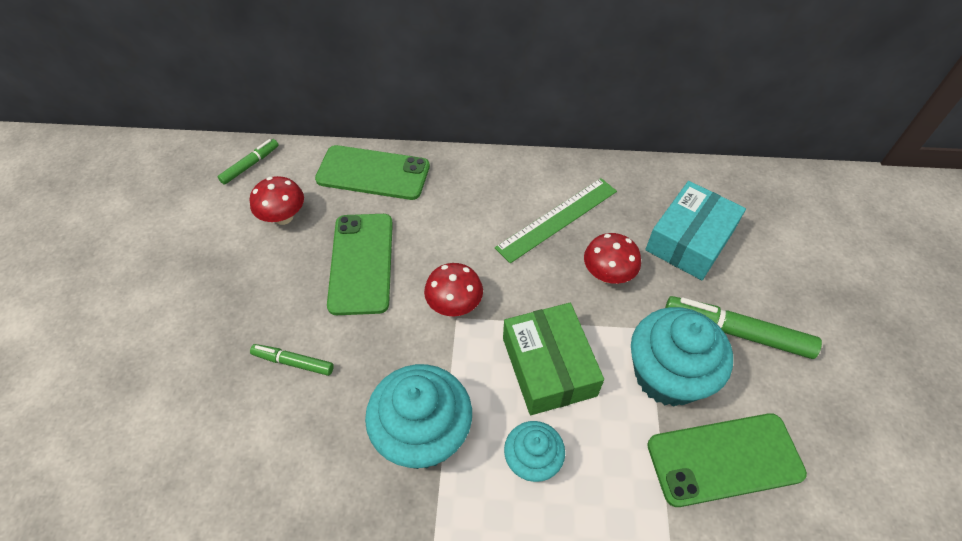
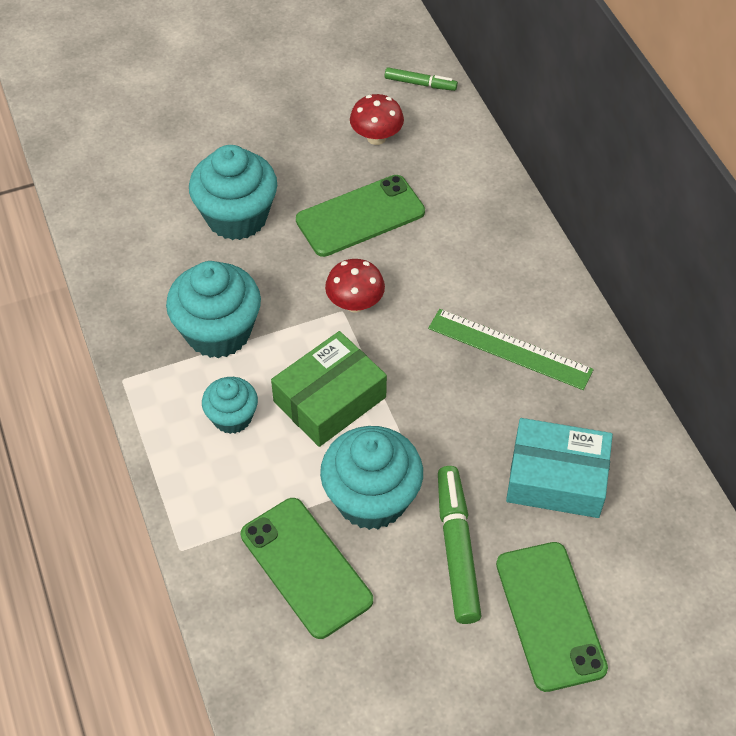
camera: 65 degrees right, 0 degrees up
(293, 362) = (237, 217): green marker -> turquoise cupcake
(373, 173) = (471, 177): green phone -> green phone (550, 615)
(607, 274) = (463, 415): red mushroom -> none

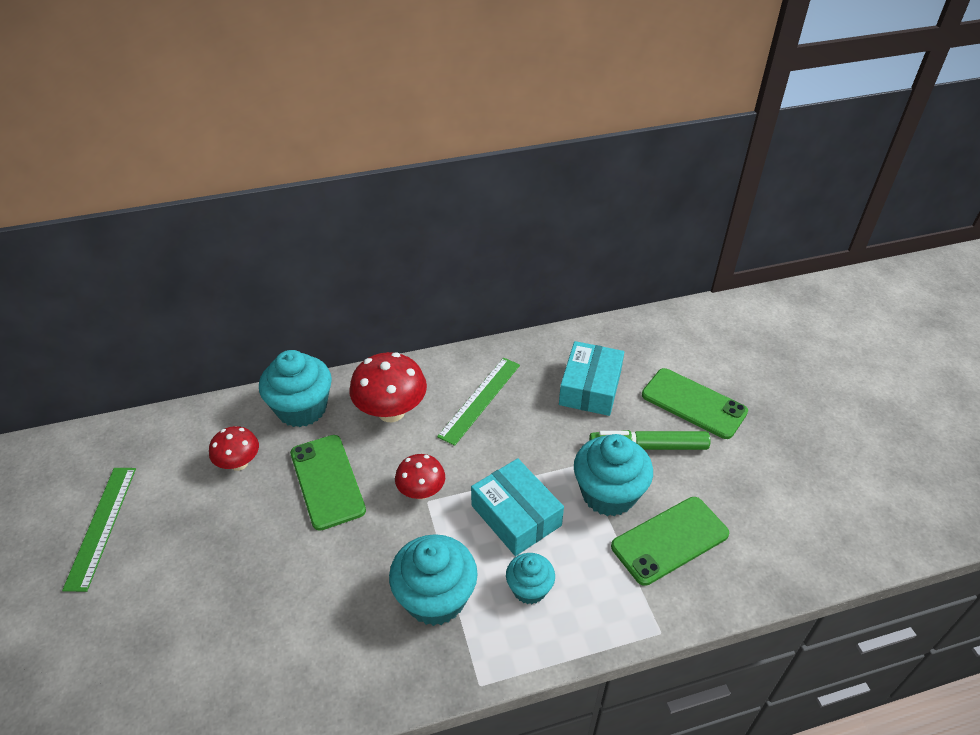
camera: 85 degrees left, 10 degrees down
(237, 217) = (301, 579): turquoise cupcake -> turquoise cupcake (302, 408)
(288, 56) = (102, 526): none -> green ruler
(329, 399) = (516, 515): green box -> turquoise box
(420, 84) = (187, 427): green marker -> none
(473, 259) = (391, 411): none -> red mushroom
(550, 615) = (693, 403): green phone -> green phone turned 45 degrees clockwise

